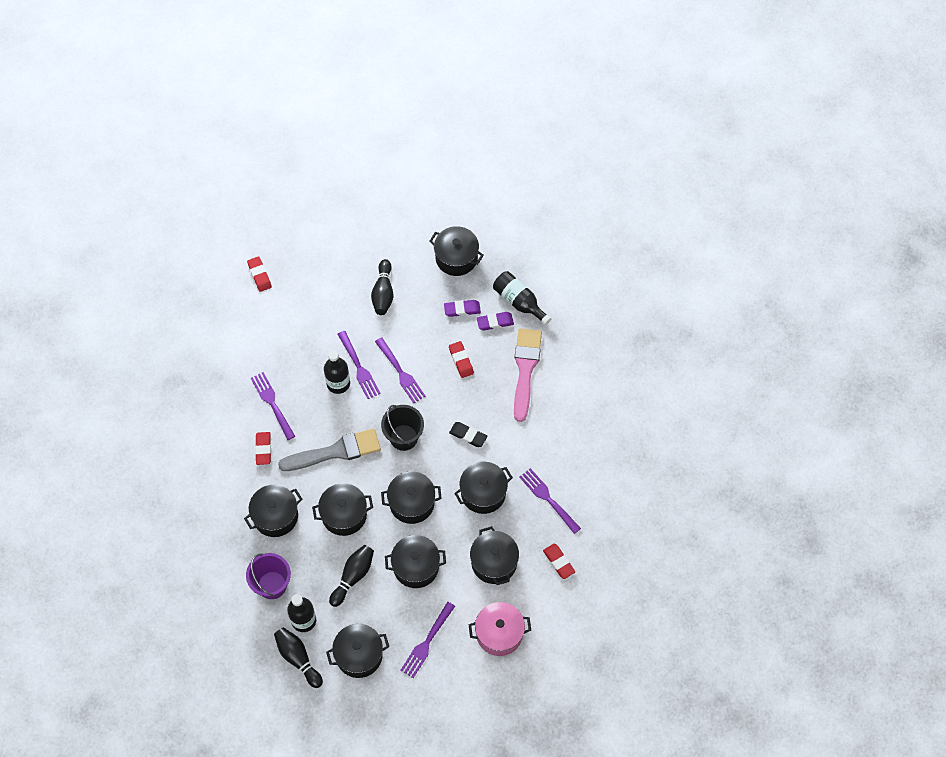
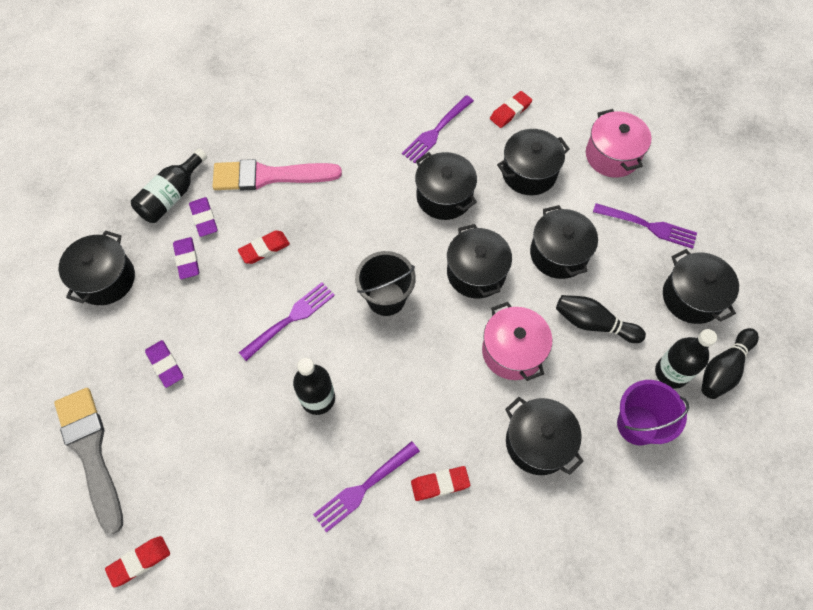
camera: 100 degrees left, 0 degrees up
(335, 451) = (423, 381): grey brush -> grey brush (91, 452)
(344, 515) = (512, 351): black pot -> pink pot
(358, 367) = (288, 376): purple fork -> none
(383, 293) = (165, 365): black bowling pin -> purple eraser
(468, 435) = (370, 224): black eraser -> none

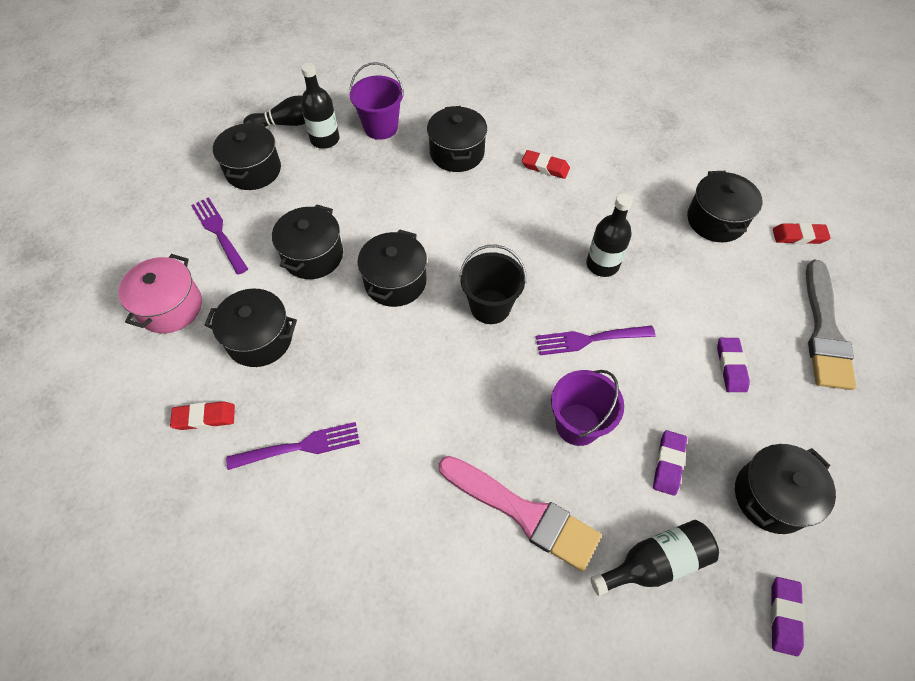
camera: 145 degrees left, 5 degrees down
(204, 219) = (628, 504): purple eraser -> purple eraser (784, 616)
(264, 249) = (577, 424): red eraser -> purple bucket
(364, 487) = (601, 193): purple fork -> none
(444, 197) = (359, 366): black pot -> black pot (716, 220)
(512, 351) = (421, 211): pink pot -> none
(593, 324) = (342, 194): black bowling pin -> none

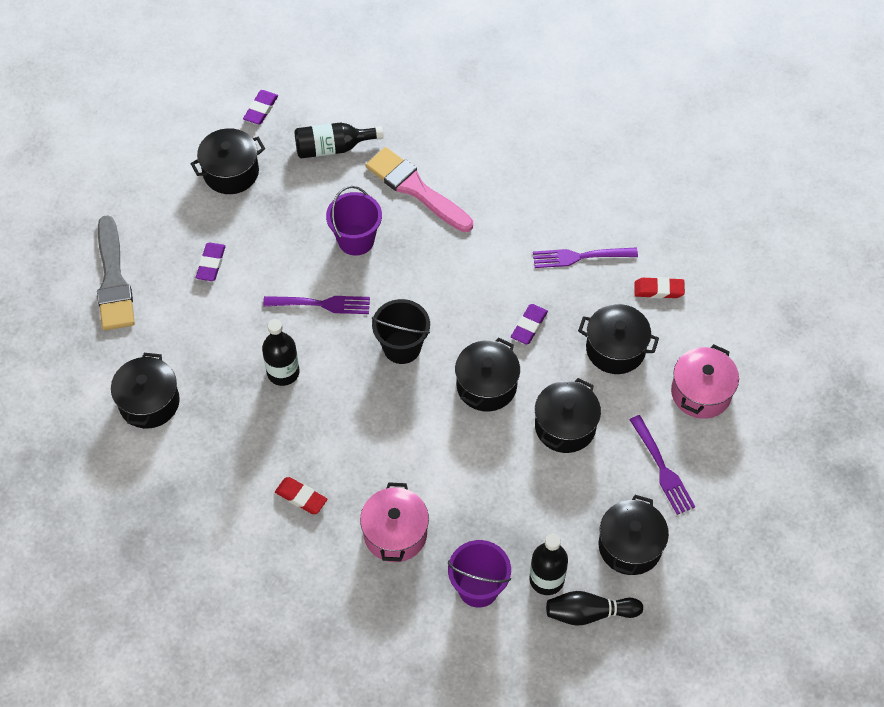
camera: 170 degrees left, 0 degrees up
(457, 153) = (395, 533): black pot -> pink pot
(668, 464) = (296, 203): purple eraser -> purple eraser (529, 326)
(799, 236) = (77, 372): red eraser -> none
(824, 331) = (113, 280): grey brush -> grey brush turned 150 degrees clockwise

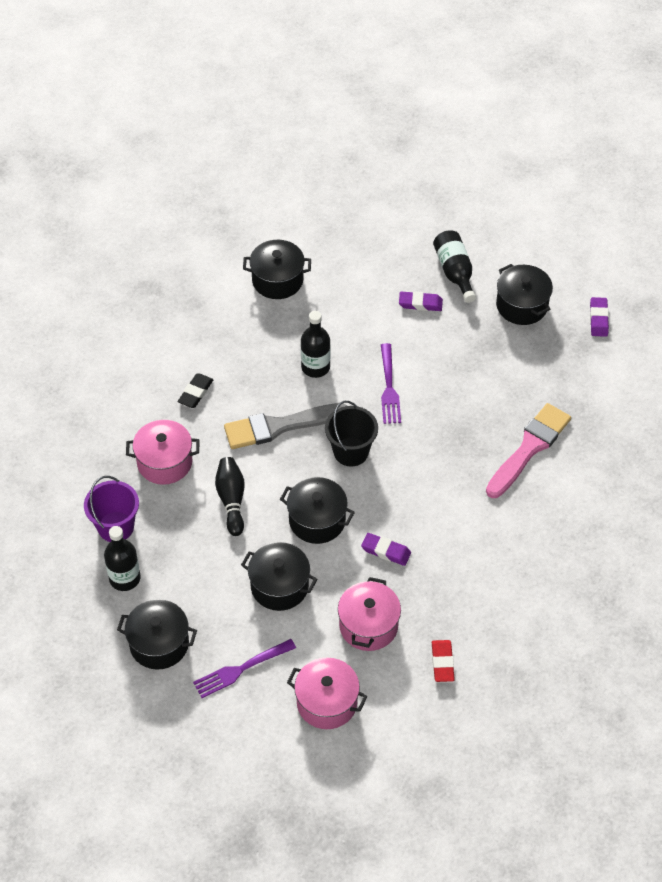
camera: 85 degrees right, 5 degrees down
(113, 280) = (394, 240): grey brush -> grey brush (279, 426)
(261, 109) = (598, 319): purple eraser -> purple eraser turned 75 degrees clockwise
(301, 497) = (195, 393): red eraser -> black eraser
(333, 148) = (565, 378): black bottle -> black bottle (454, 272)
(356, 240) = (462, 406): purple bucket -> none
(581, 256) = (472, 592): purple fork -> none
(589, 613) = (93, 613): black bowling pin -> black bowling pin (231, 500)
(615, 349) = (368, 626): black pot -> pink pot

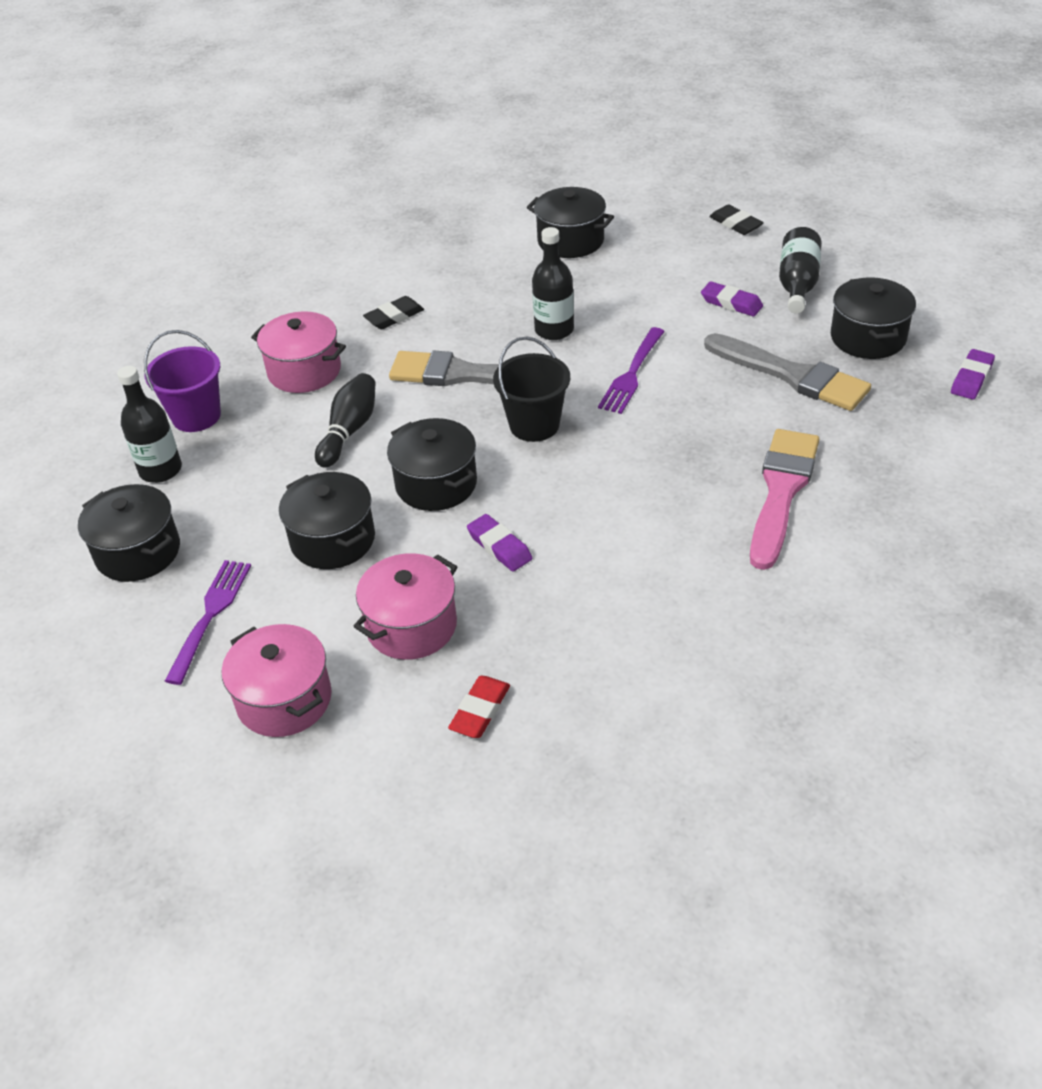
camera: 30 degrees right, 10 degrees down
(241, 669) = (210, 616): purple fork -> purple fork turned 105 degrees clockwise
(384, 227) = (735, 224): none -> black eraser
(490, 354) = (792, 375): none -> grey brush
(529, 448) = (781, 491): pink brush -> pink brush turned 45 degrees counterclockwise

